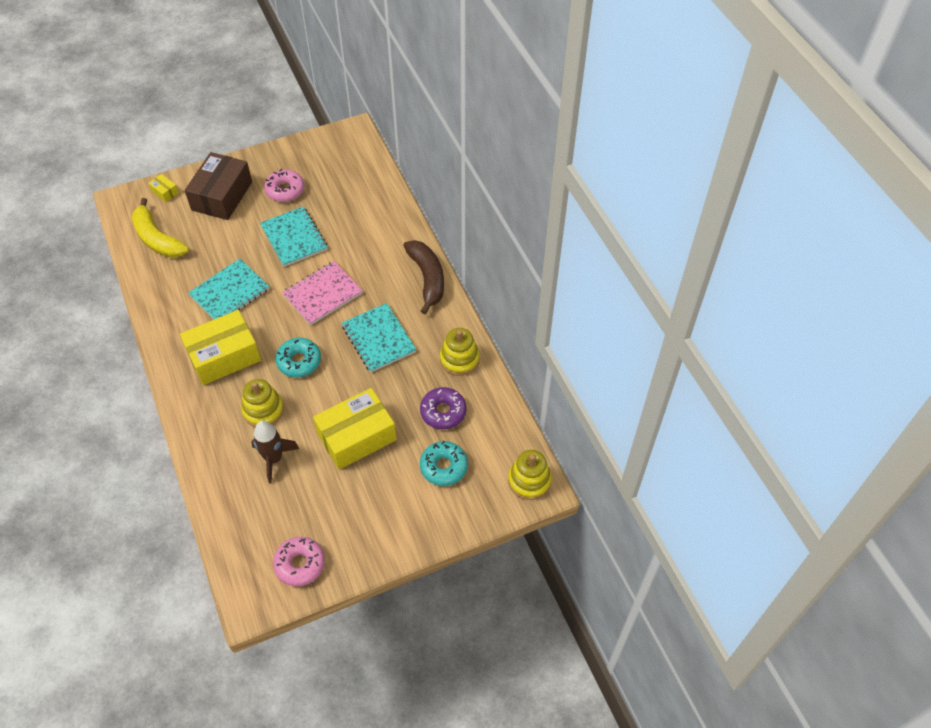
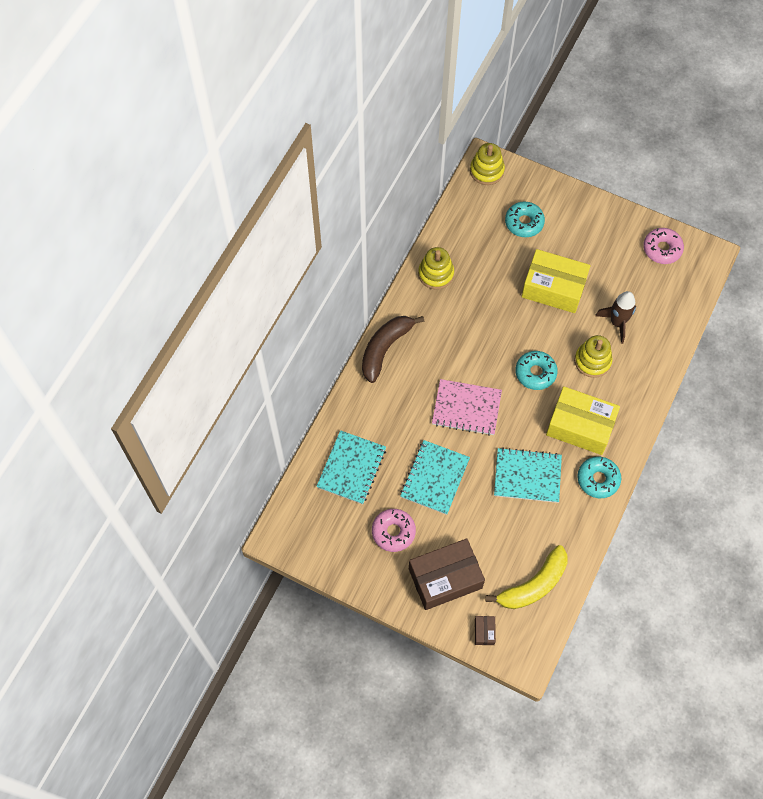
camera: 130 degrees left, 10 degrees up
(157, 239) = (533, 585): yellow banana -> yellow banana turned 45 degrees clockwise
(165, 192) = (484, 632): yellow box -> brown box
(174, 334) = (598, 479): none -> turquoise donut
(378, 339) = (468, 337): turquoise notebook -> turquoise notebook (351, 468)
(443, 412) = (486, 253): purple donut -> none

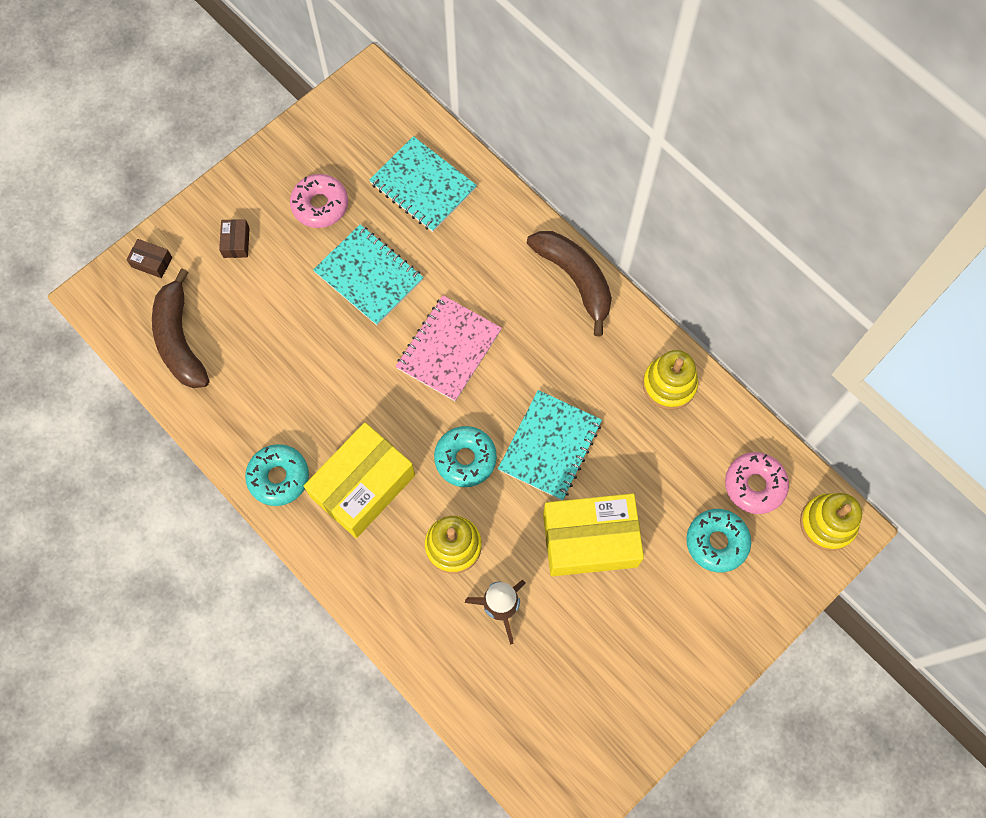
camera: 110 degrees right, 5 degrees up
(445, 578) = (236, 242): brown box -> brown box, size x0.42
(527, 476) = (322, 389): turquoise notebook -> turquoise notebook (550, 446)
(533, 585) = (180, 340): yellow banana -> brown banana
(553, 288) = (590, 539): yellow box -> yellow box turned 45 degrees clockwise
(662, 249) = (602, 738): pink donut -> pink donut (754, 485)

